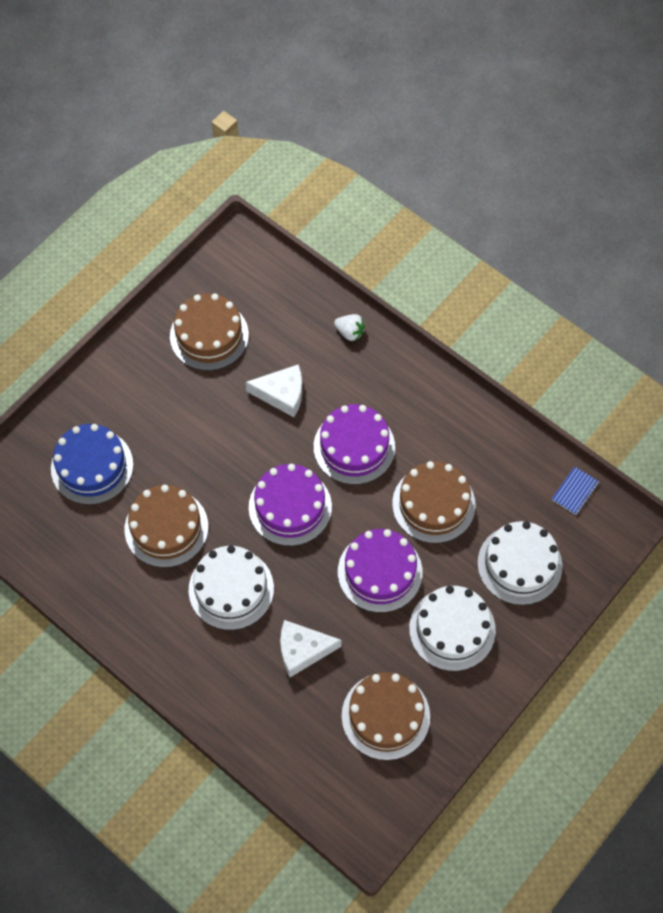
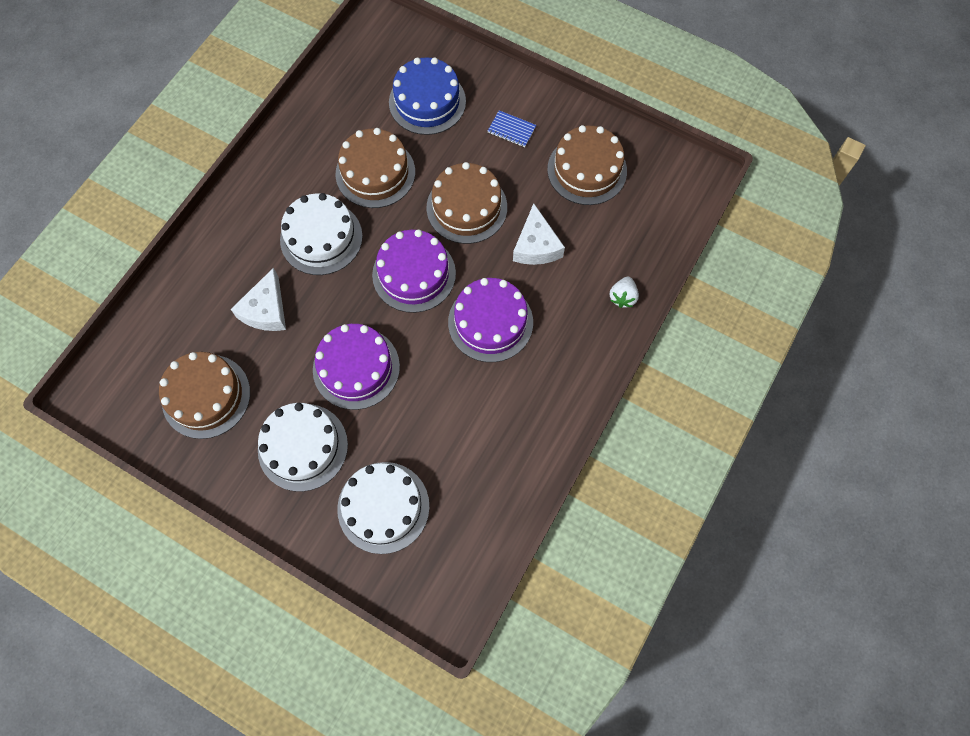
camera: 80 degrees right, 5 degrees up
(302, 650) = (266, 310): white cheese -> white cheese turned 150 degrees counterclockwise
(433, 504) = (439, 409): brown cake -> brown cake (466, 207)
(575, 491) = (479, 558): blue notebook -> blue notebook (511, 130)

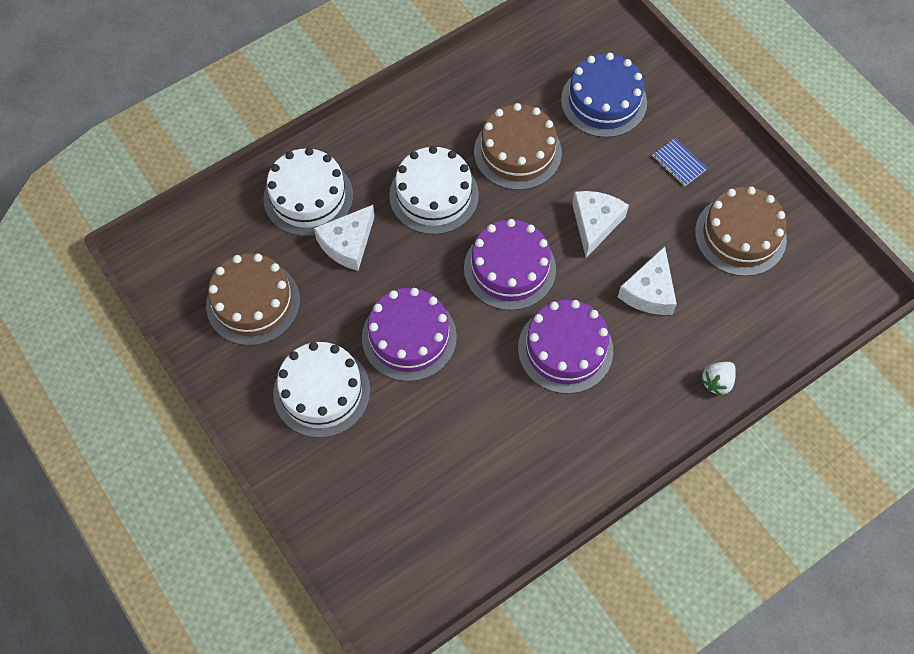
camera: 25 degrees right, 5 degrees down
(383, 507) = (372, 485): white cake -> white cake (308, 197)
(466, 207) = (595, 223): brown cake -> white cheese

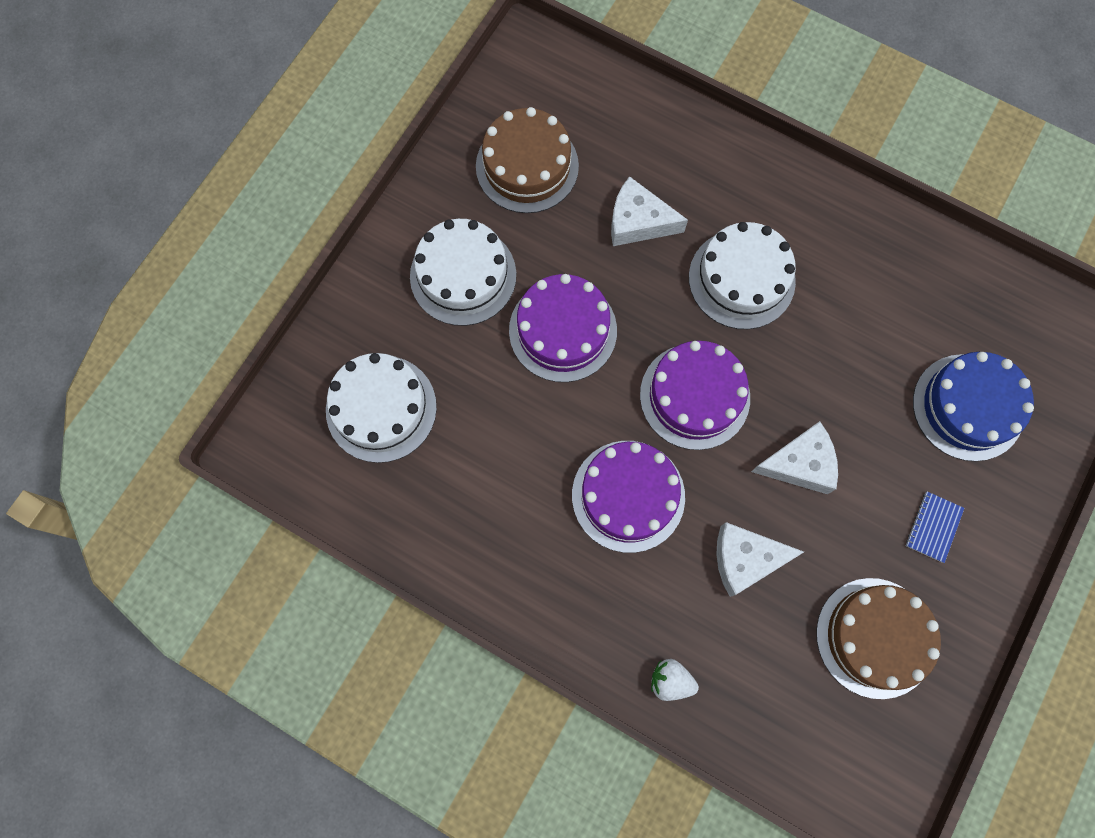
camera: 65 degrees right, 10 degrees up
(308, 197) = (671, 158): white cake -> white cake (381, 408)
(517, 152) = (844, 341): brown cake -> none

